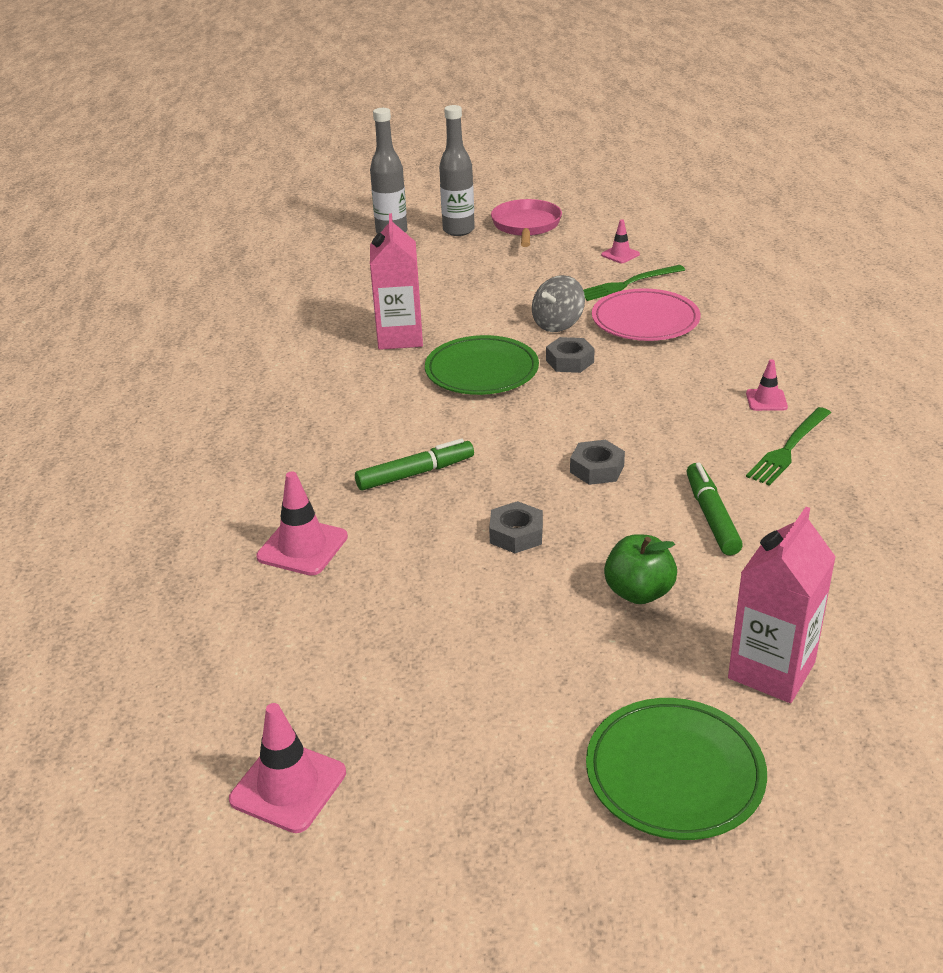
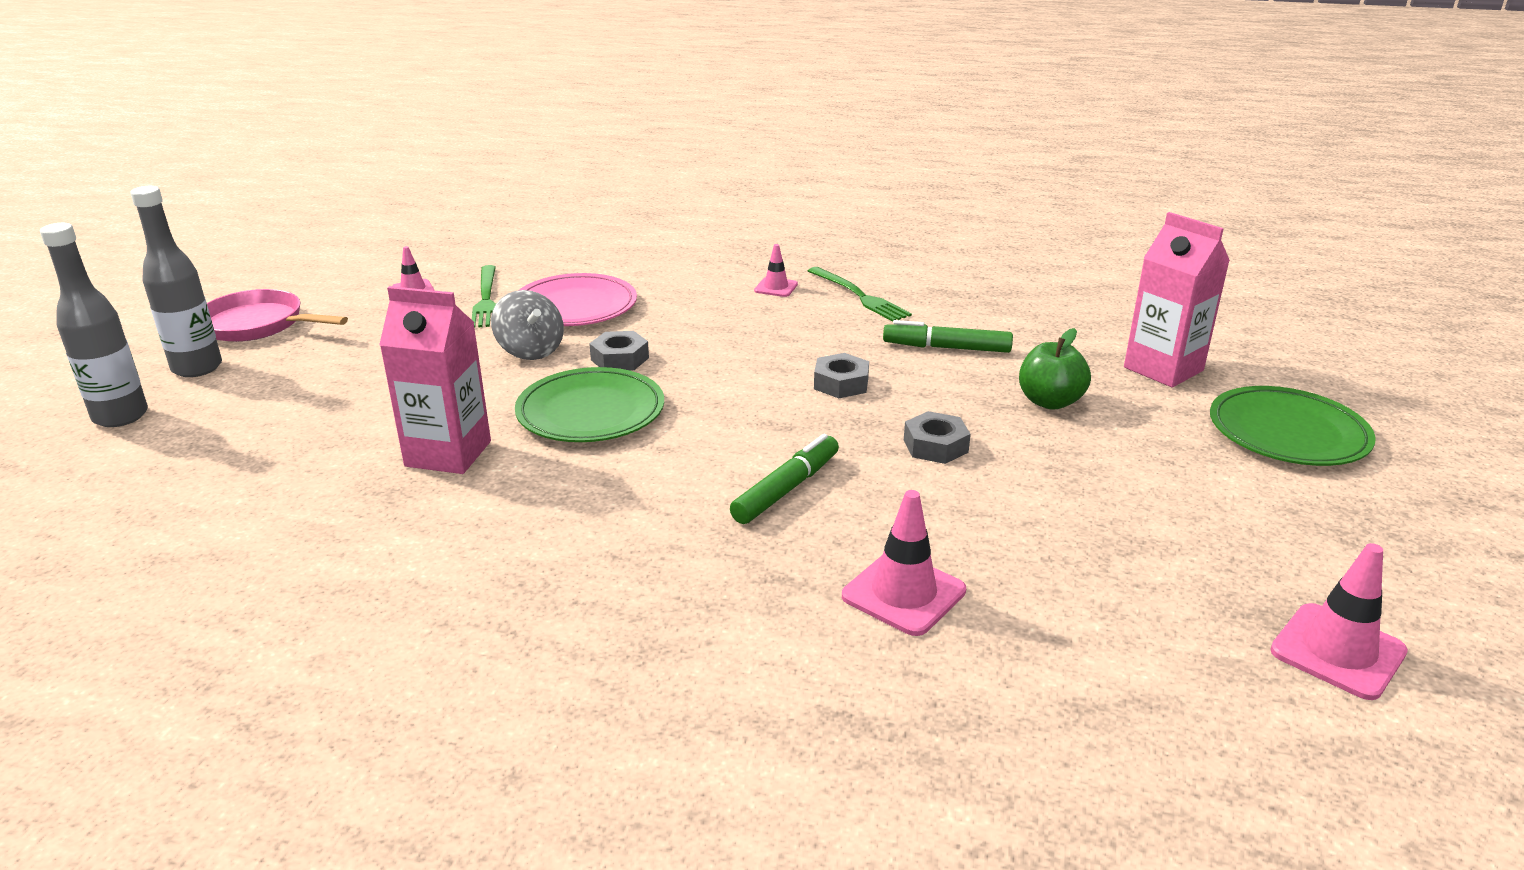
camera: 75 degrees left, 5 degrees down
(415, 474) = (787, 489): green marker -> green marker turned 45 degrees clockwise

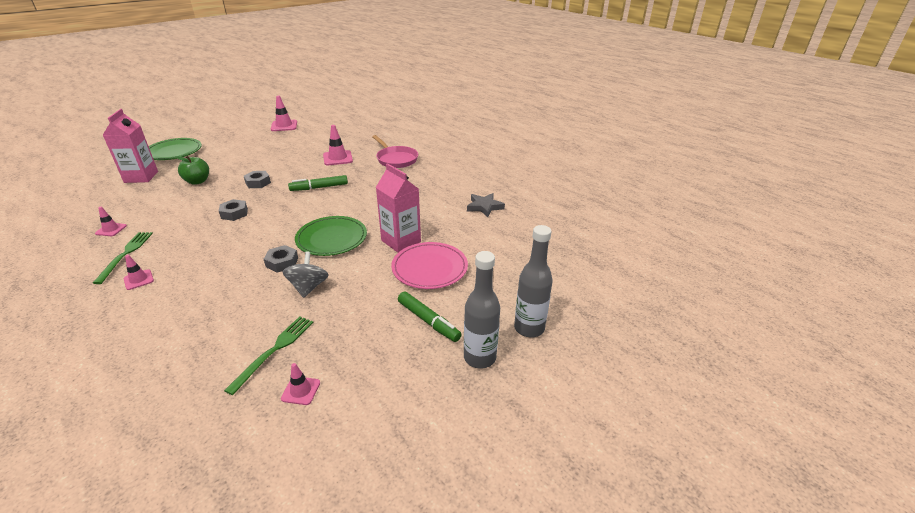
camera: 145 degrees left, 5 degrees up
(258, 325) = (425, 395): pink pan -> pink pan (396, 159)
(294, 608) = (484, 207): none -> grey star
(575, 306) = (243, 315): pink plate -> pink plate (429, 268)
(946, 348) = (170, 212): green marker -> green marker (428, 321)
(959, 305) = (111, 229): none -> pink traffic cone

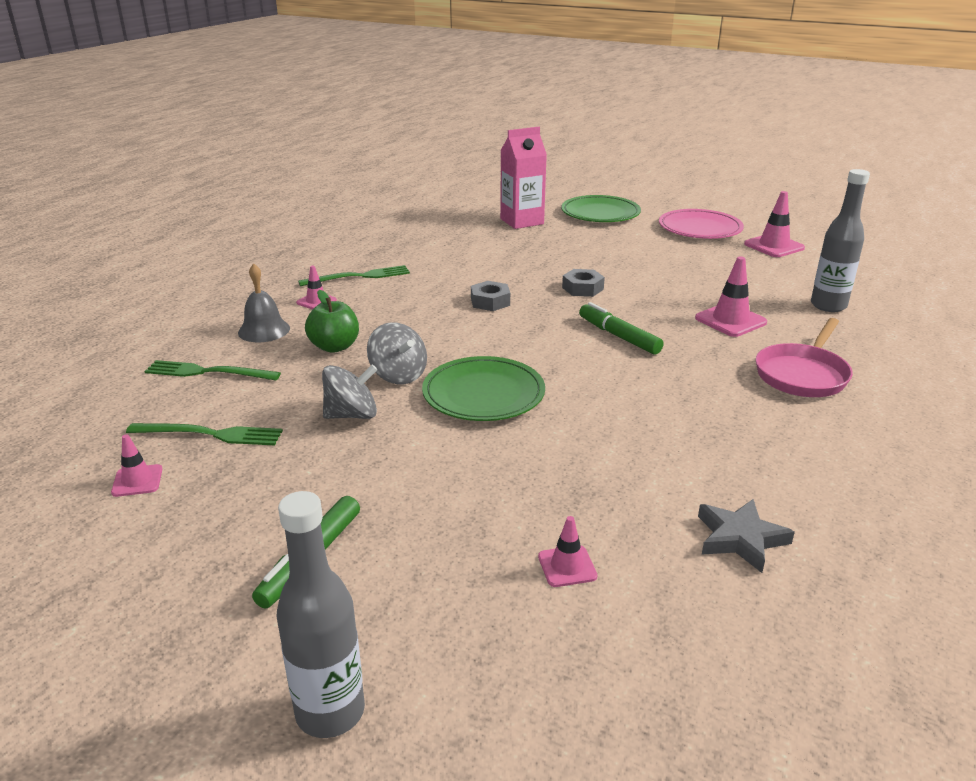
camera: 70 degrees right, 5 degrees down
(111, 229) = (401, 251): pink traffic cone -> pink traffic cone (567, 566)
(152, 311) = (264, 330): none -> grey bell
(184, 346) = (208, 372): none -> green fork
(197, 181) = (544, 252): green apple -> green apple (334, 347)
(282, 262) = (398, 375): grey nut -> grey spinning top
(401, 241) = (524, 463): pink carton -> none
(429, 268) = (462, 519): pink plate -> pink plate (700, 228)
(479, 358) = (227, 652): grey bottle -> grey bottle (828, 306)

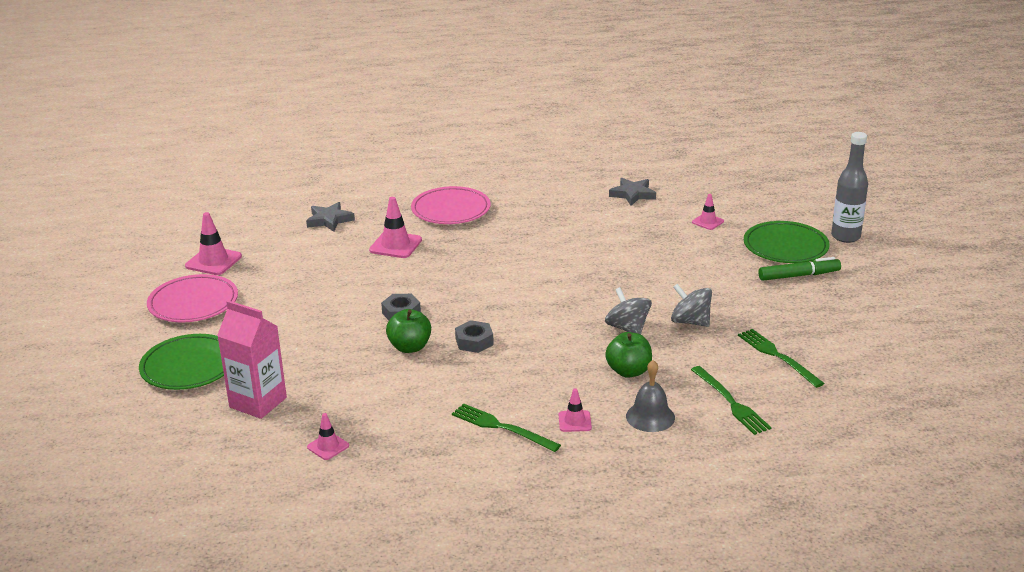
camera: 125 degrees left, 0 degrees up
(137, 481) = (841, 352): pink traffic cone -> pink traffic cone (328, 446)
(398, 375) = (627, 328): grey spinning top -> grey spinning top turned 45 degrees counterclockwise
(483, 394) = (607, 291): green plate -> green plate (785, 246)
(520, 277) = (410, 347): none -> green apple
(619, 336) = (469, 274): green marker -> none
(802, 374) = (451, 210): pink pan -> pink plate
(828, 306) = (329, 220): grey bottle -> grey star

